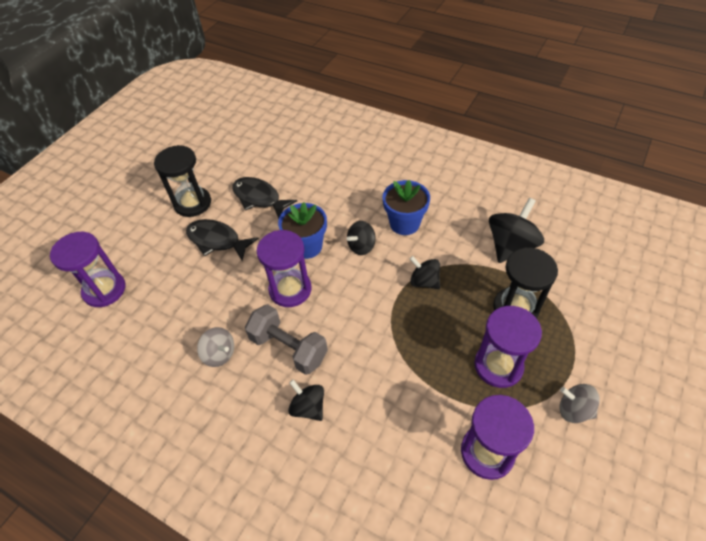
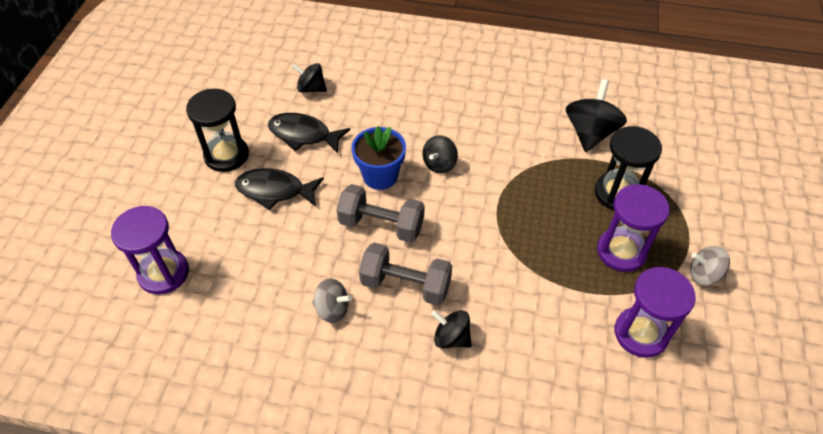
camera: 20 degrees left, 0 degrees up
(290, 289) = (381, 225): purple hourglass -> grey dumbbell
(404, 223) = (475, 131): blue flower pot -> none
(424, 281) = (518, 186): black spinning top -> black spinning top (311, 88)

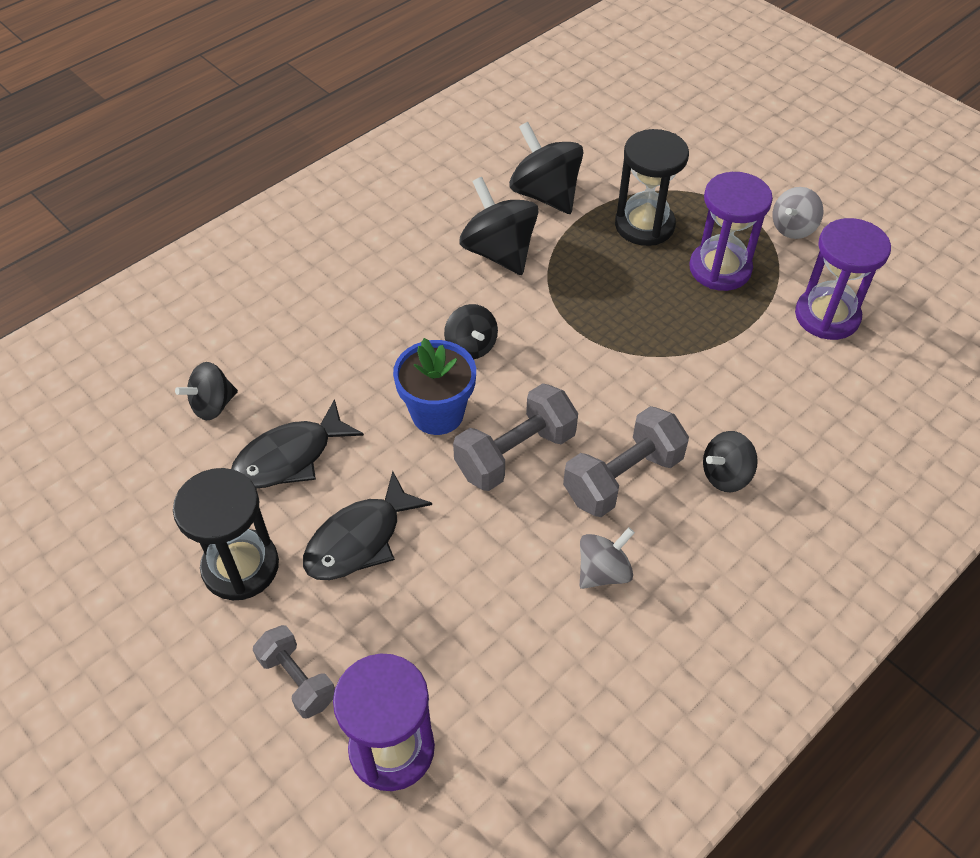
camera: 55 degrees left, 0 degrees up
(178, 214) = (297, 680): none -> grey dumbbell
(521, 137) = (499, 252): none -> black spinning top

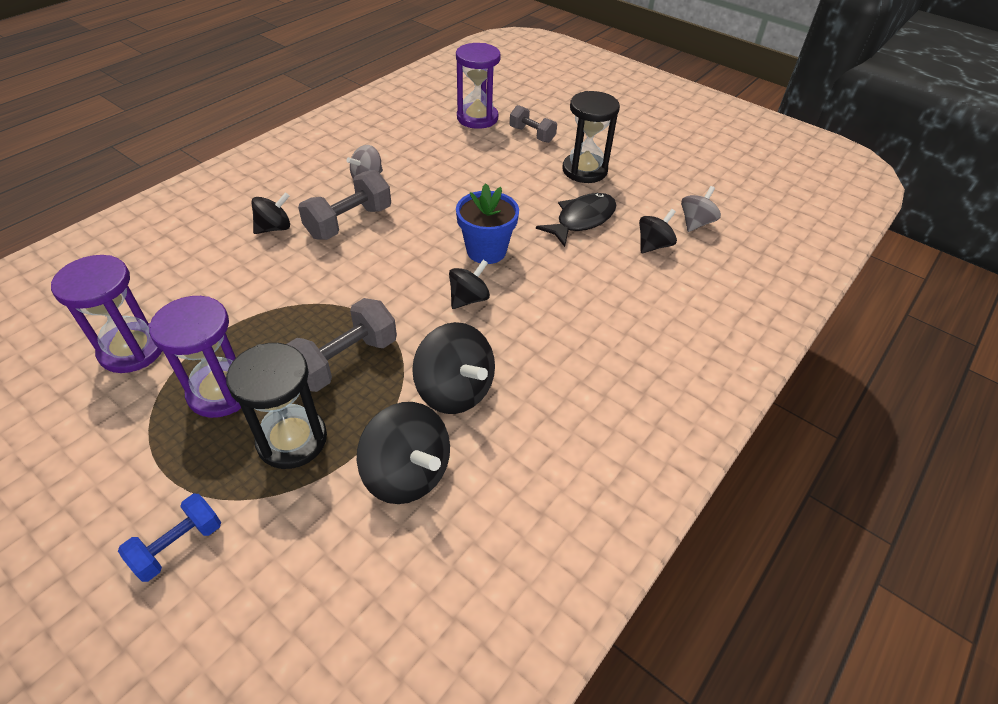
camera: 170 degrees right, 5 degrees down
(359, 539) = (519, 184): black fish -> none
(471, 346) = (469, 299): black spinning top -> black spinning top turned 75 degrees clockwise
(515, 454) = (425, 231): grey dumbbell -> grey dumbbell (345, 360)
(712, 167) = (178, 545): none -> blue dumbbell
(793, 228) = (114, 452): grey spinning top -> grey spinning top (696, 223)

